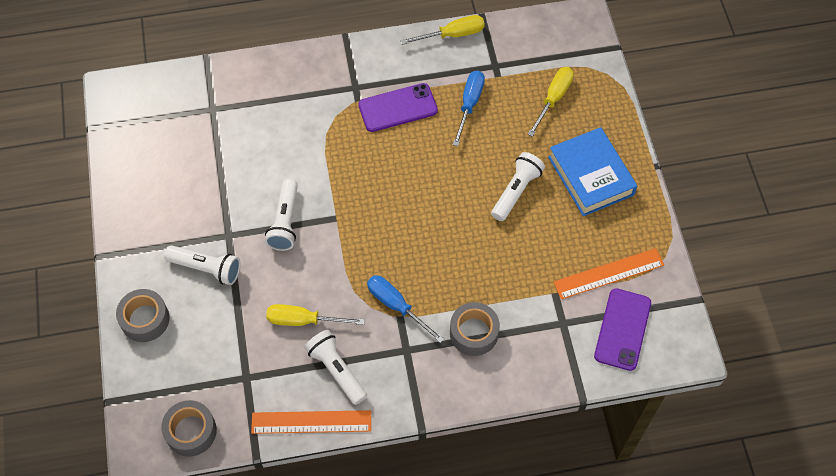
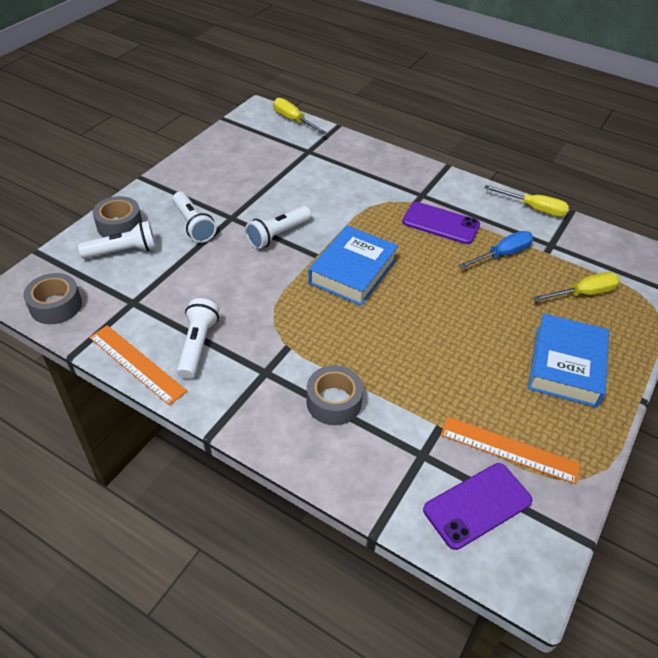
camera: 40 degrees right, 15 degrees down
(304, 320) = (216, 298): yellow screwdriver -> yellow screwdriver (293, 120)
(378, 211) = (353, 271): none -> blue book
(396, 306) = (294, 338): blue screwdriver -> none
(516, 191) = (482, 332): white flashlight -> white flashlight (123, 251)

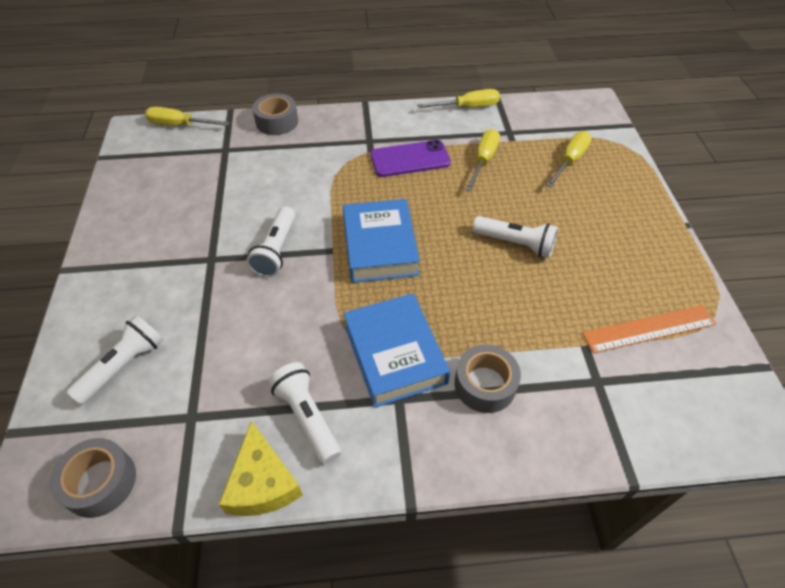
camera: 35 degrees left, 5 degrees up
(119, 225) = (90, 338): grey tape -> grey tape (277, 121)
(137, 363) = (262, 483): orange ruler -> yellow cheese
(193, 225) = (177, 290): white flashlight -> white flashlight (515, 244)
(477, 505) = (675, 395): purple phone -> none
(502, 254) = (483, 161): blue screwdriver -> yellow screwdriver
(566, 365) = (616, 229): blue book -> blue book (394, 354)

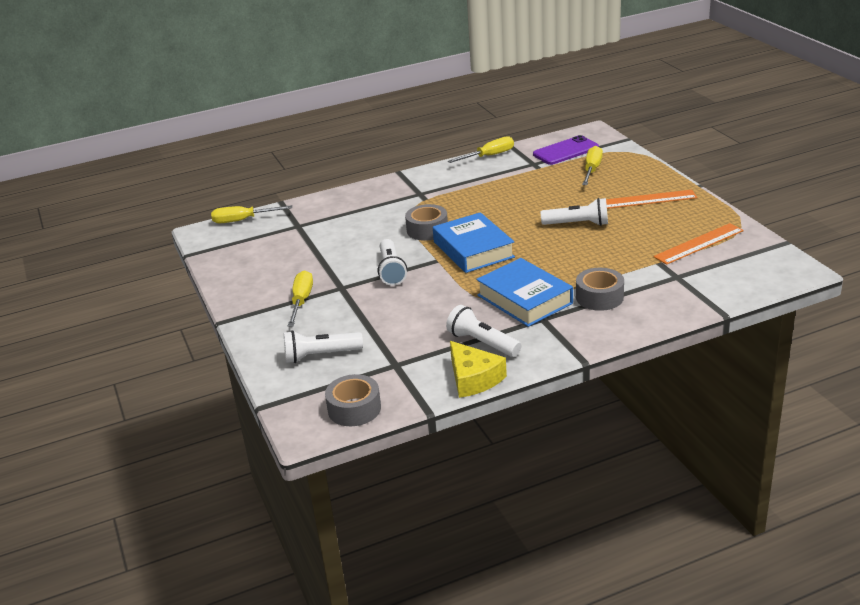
camera: 15 degrees left, 20 degrees down
(124, 366) = (320, 355): white flashlight -> white flashlight turned 120 degrees counterclockwise
(277, 121) = (329, 199): grey tape -> grey tape (427, 230)
(410, 159) = (462, 197): purple phone -> purple phone (565, 151)
(483, 161) = (523, 184): yellow screwdriver -> yellow screwdriver (301, 301)
(614, 229) = (647, 199): none -> orange ruler

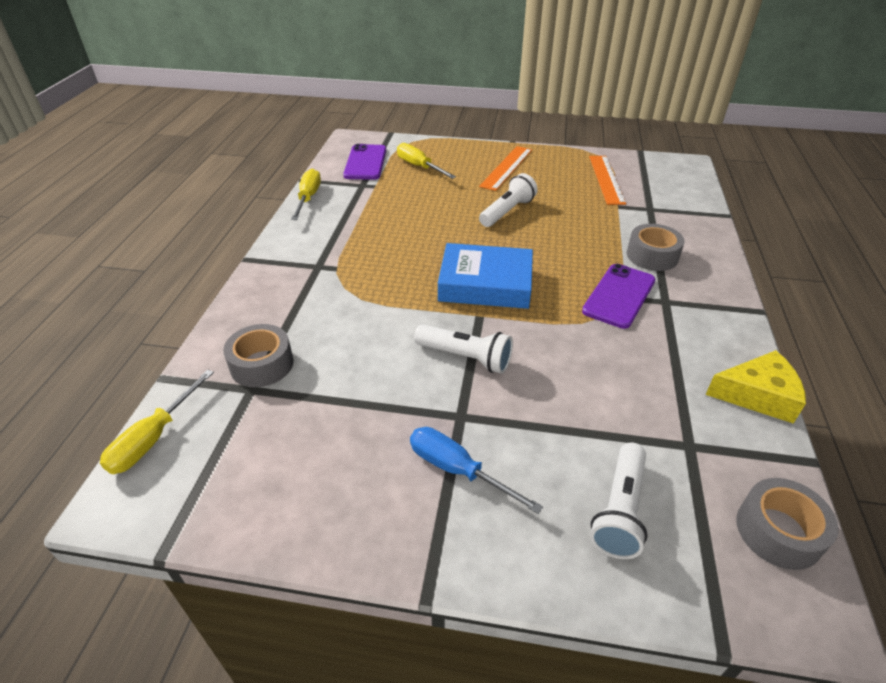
camera: 60 degrees left, 10 degrees up
(301, 301) = (457, 470): yellow screwdriver -> blue screwdriver
(427, 230) = (405, 294): grey tape -> grey tape (262, 364)
(482, 343) = (686, 358): white flashlight -> none
(524, 299) = (619, 296): blue book -> purple phone

